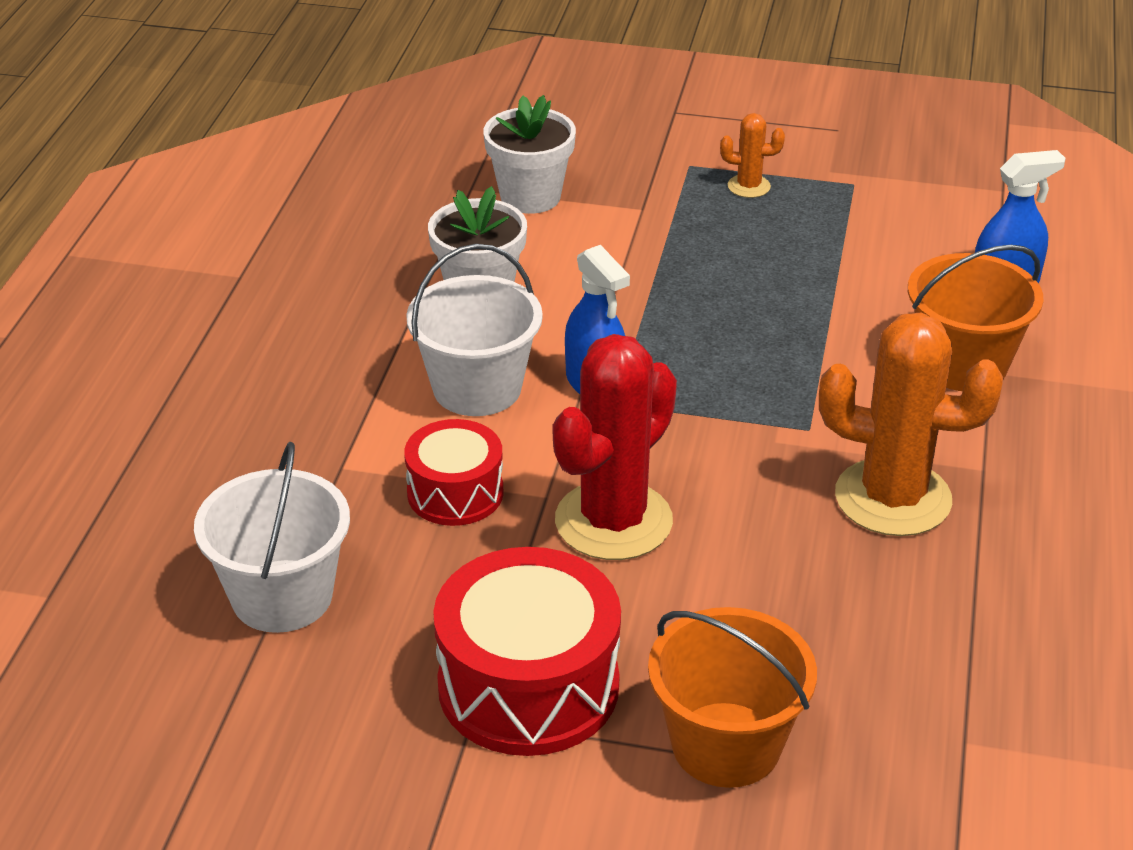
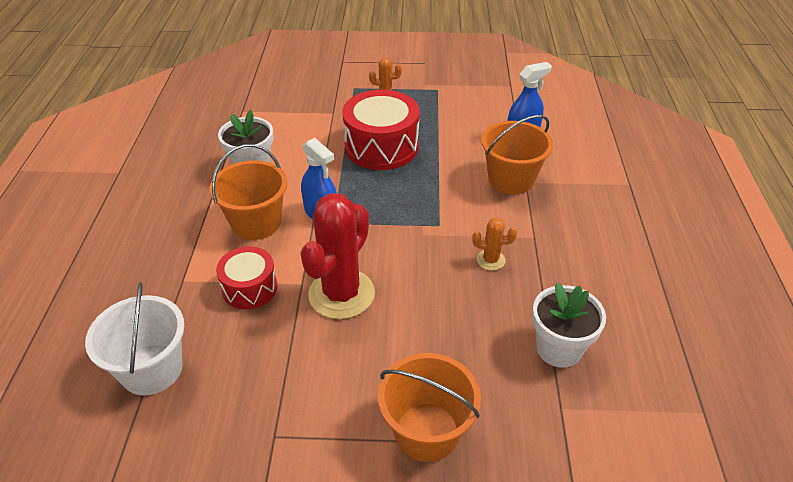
camera: 10 degrees left, 5 degrees up
(477, 388) = (256, 223): white bucket -> orange bucket
(528, 686) = (305, 409): red drum -> red drum (381, 147)
(530, 197) = (274, 112): white flower pot -> white flower pot (559, 348)
(893, 498) = (490, 260): orange cactus -> orange cactus, size x0.46

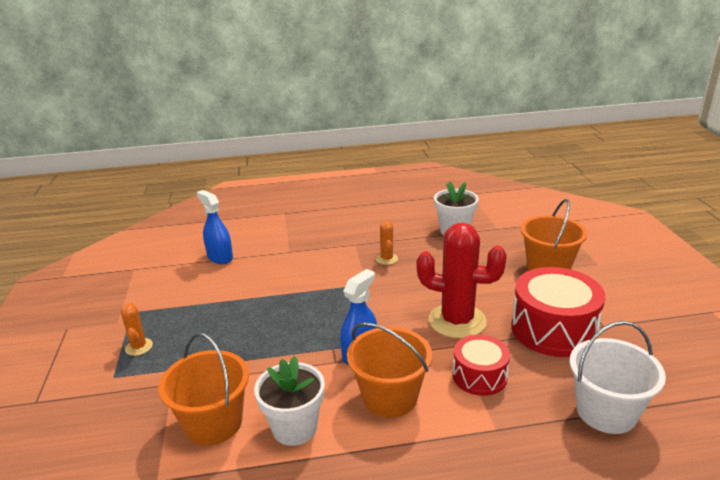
camera: 100 degrees left, 15 degrees down
(381, 147) = (243, 333): red drum -> red drum (553, 329)
(511, 179) = (287, 258): orange bucket -> orange bucket (213, 423)

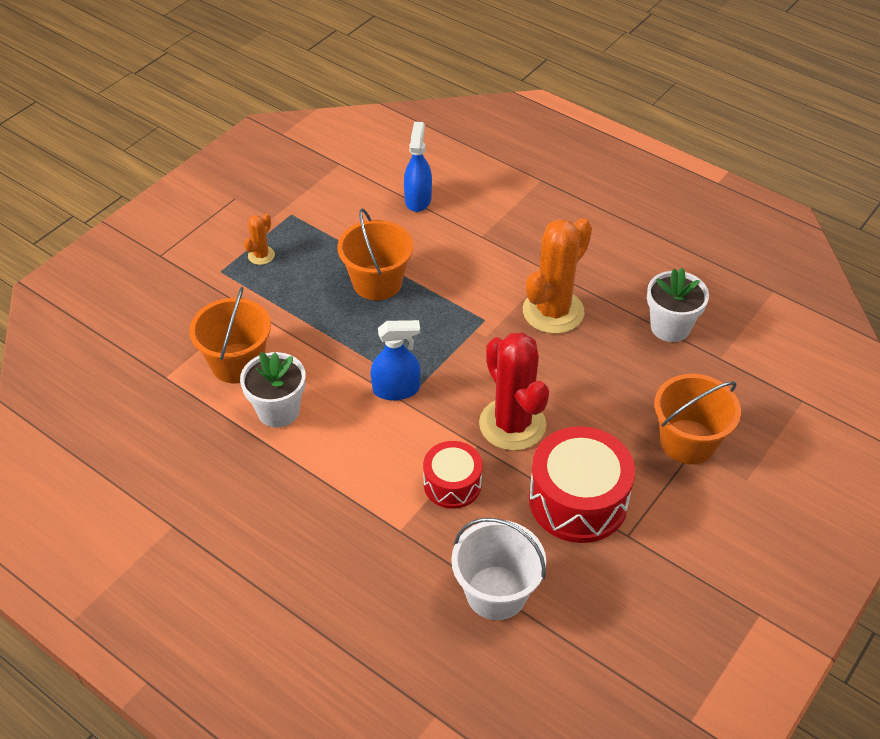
camera: 45 degrees right, 20 degrees up
(387, 259) = (553, 311): orange cactus -> orange cactus, size x2.20
(390, 397) = (367, 443): orange bucket -> orange bucket (377, 282)

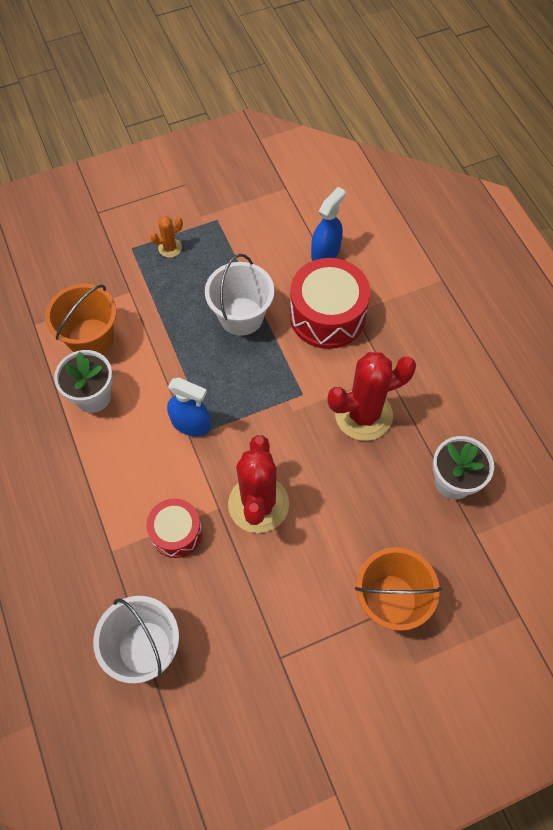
camera: 30 degrees right, 15 degrees up
(377, 282) = (241, 316): orange bucket -> white bucket
(553, 311) = (363, 415): orange cactus -> red cactus
(578, 500) = (262, 603): red drum -> red drum (327, 315)

